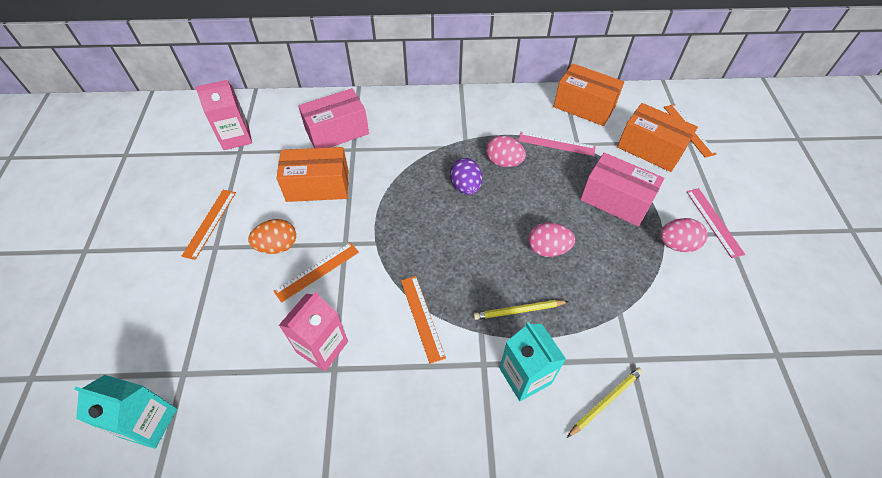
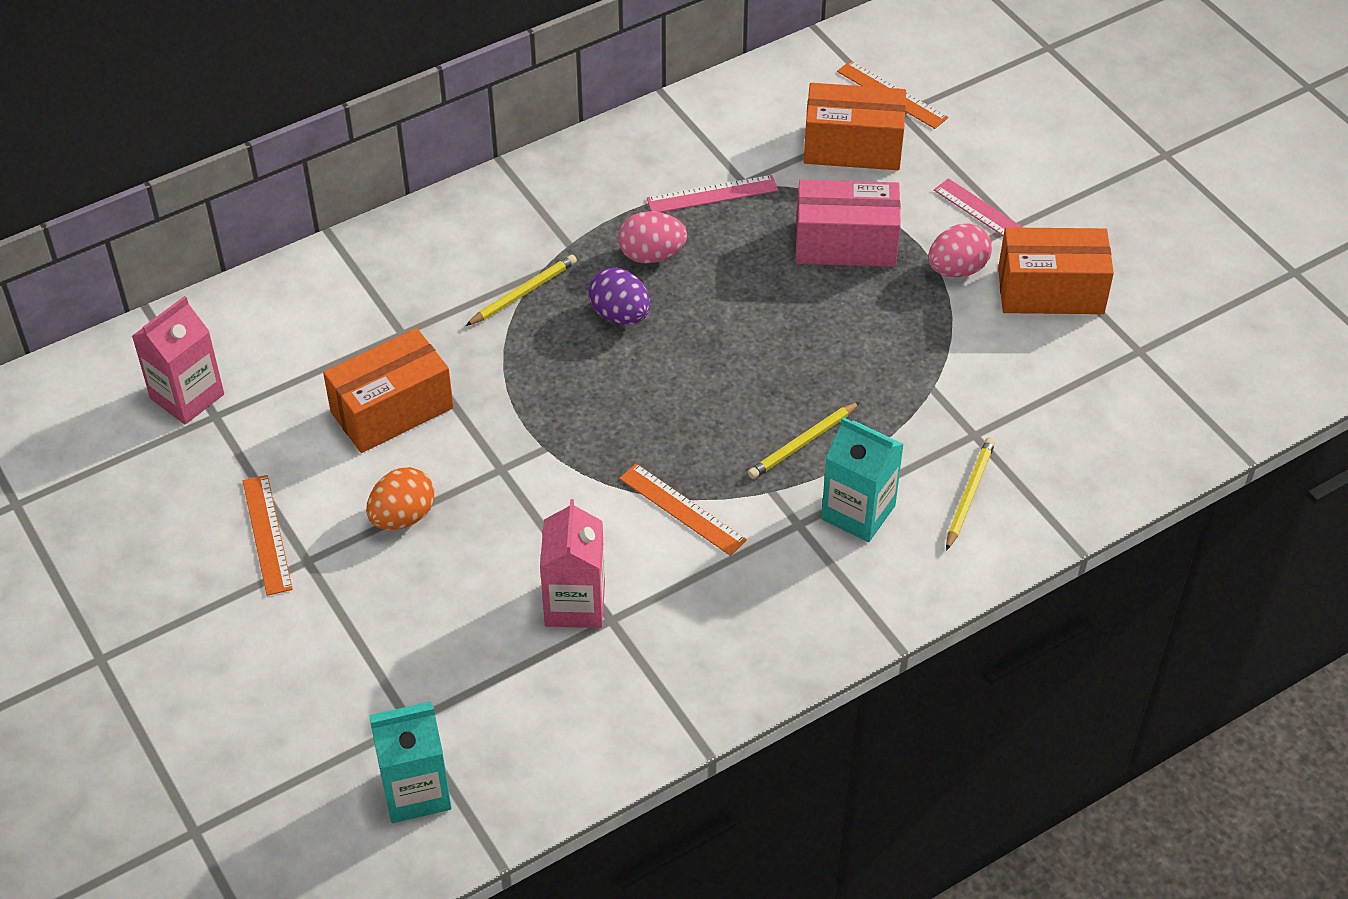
camera: 30 degrees left, 5 degrees down
(317, 271) = (490, 521): orange ruler -> none
(337, 132) = (353, 317): pink box -> none
(425, 154) = (523, 293): none -> yellow pencil
(547, 249) = (792, 349): pink egg -> none
(584, 107) = (718, 118): orange box -> orange box (1050, 291)

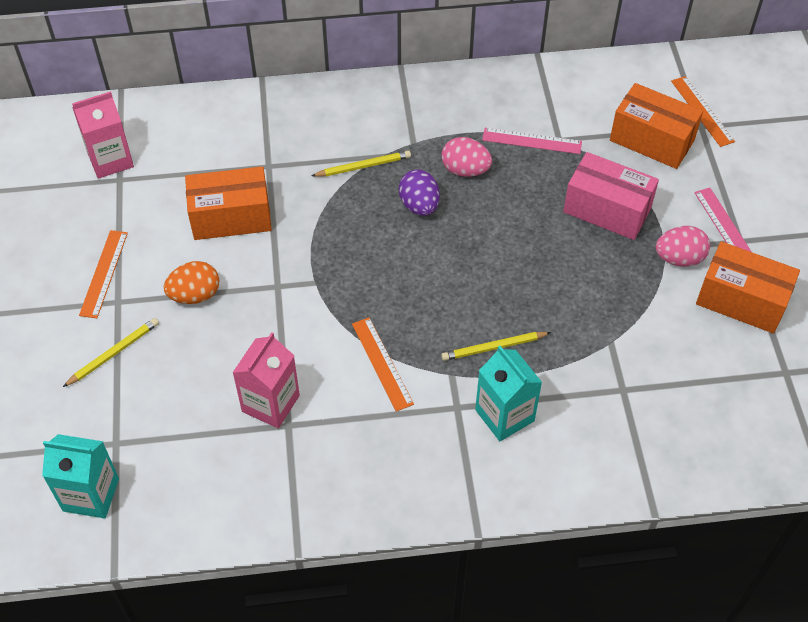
camera: 25 degrees right, 5 degrees up
(969, 495) = (594, 434): yellow pencil -> yellow pencil (113, 353)

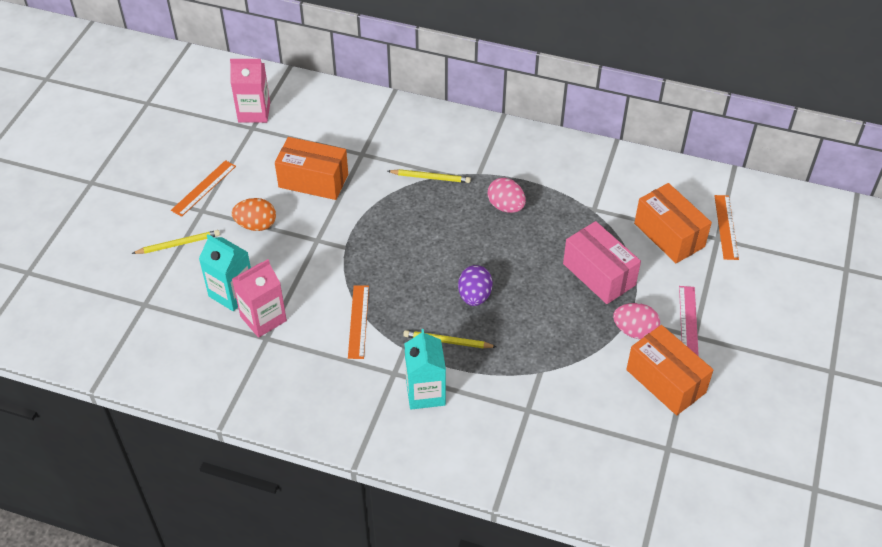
camera: 25 degrees right, 5 degrees down
(91, 495) = (108, 331): turquoise carton -> turquoise carton (232, 293)
(419, 205) = (455, 220): purple egg -> purple egg (474, 296)
(532, 141) = (571, 203): pink ruler -> none

